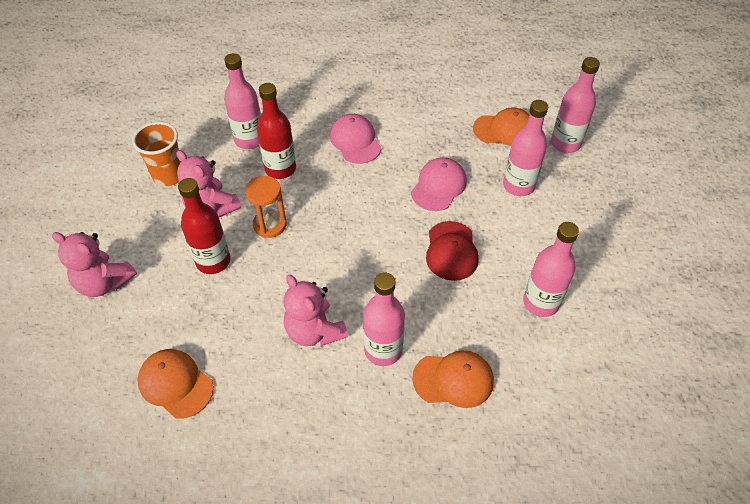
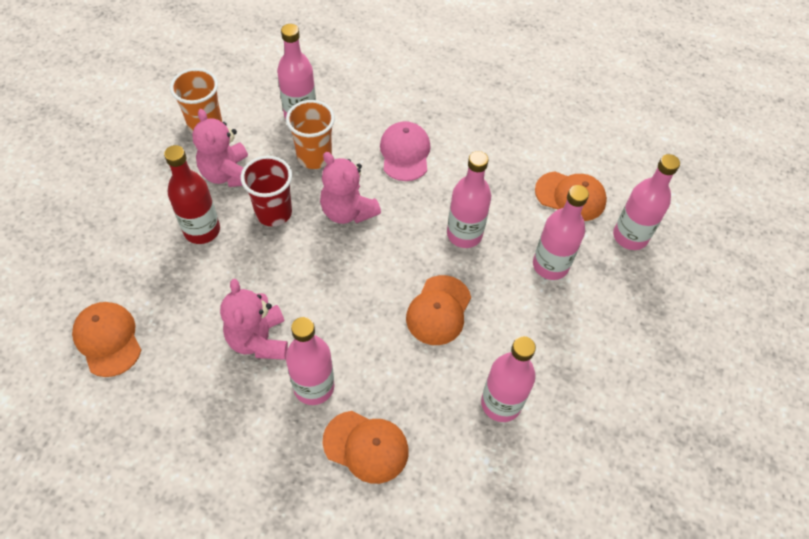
camera: 20 degrees right, 5 degrees up
(104, 282) = (95, 213): pink teddy bear -> pink teddy bear (348, 211)
(270, 225) = (274, 213): orange hourglass -> red cup
(280, 169) = (314, 157): red bottle -> orange cup
(438, 186) = (464, 234): pink cap -> pink bottle
(451, 251) = (438, 310): red cap -> orange cap

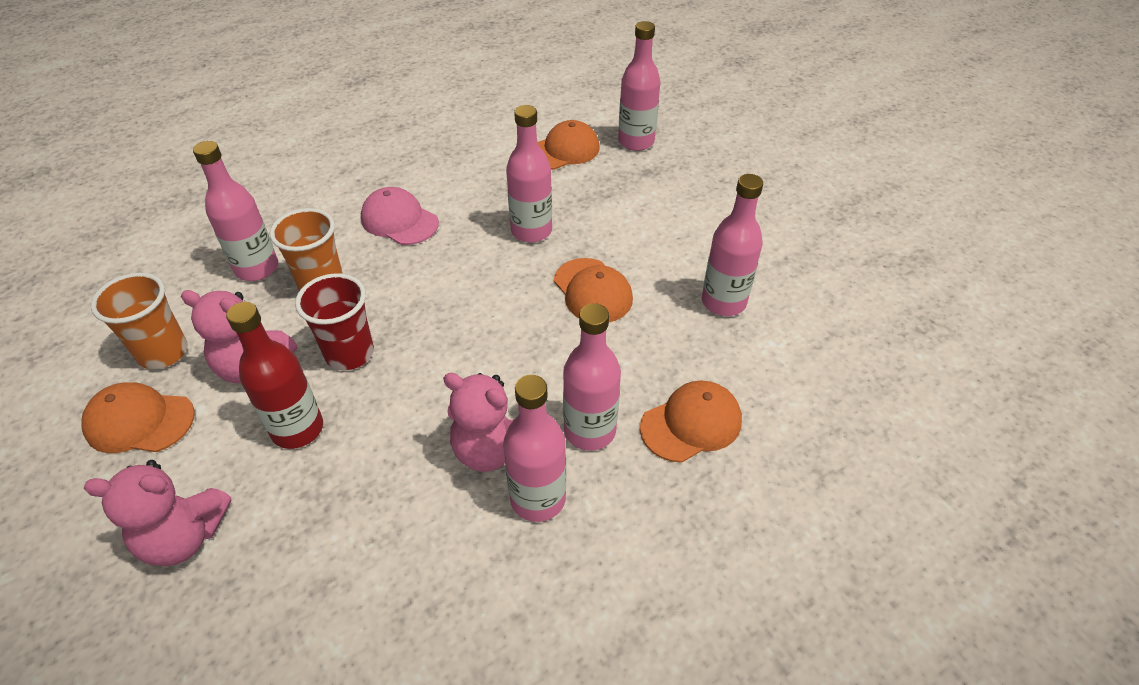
camera: 50 degrees left, 10 degrees down
(108, 339) = (341, 609): orange cap -> orange cap (139, 421)
(348, 211) = (416, 295): pink teddy bear -> pink teddy bear (184, 537)
(550, 265) = (617, 198): pink bottle -> pink bottle (538, 498)

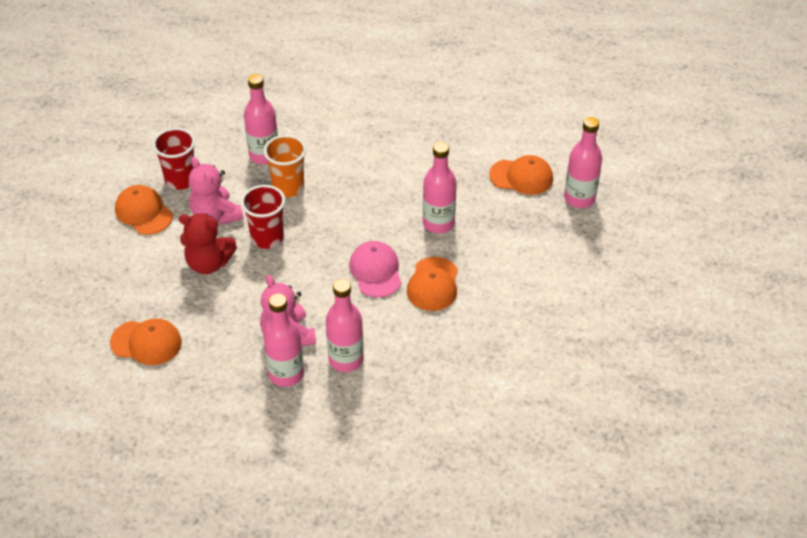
camera: 40 degrees right, 0 degrees up
(163, 353) = (180, 180): orange cup -> red cup
(184, 537) = (121, 283): pink teddy bear -> none
(297, 429) = (208, 263): red bottle -> red teddy bear
(399, 220) = (368, 169): pink cap -> pink cap (376, 271)
(691, 423) = (402, 392): orange cap -> orange cap (146, 342)
(723, 302) = (503, 341): pink bottle -> none

